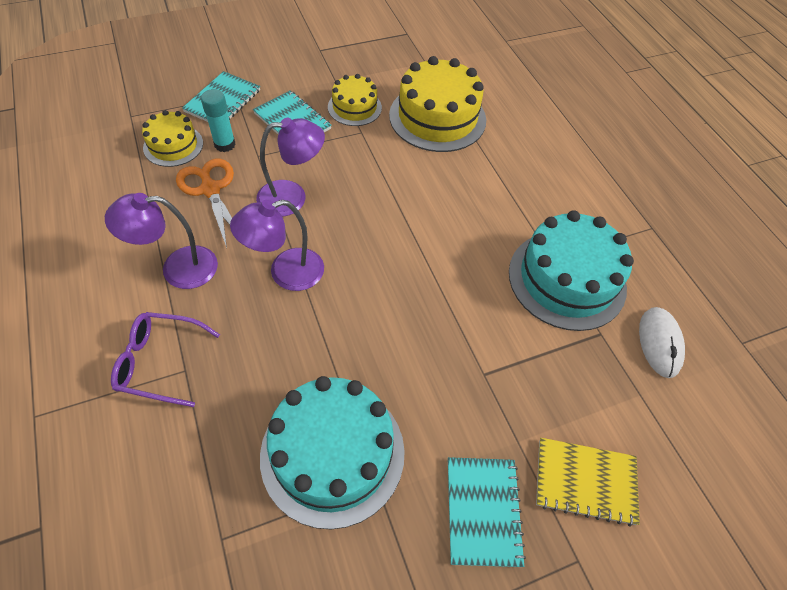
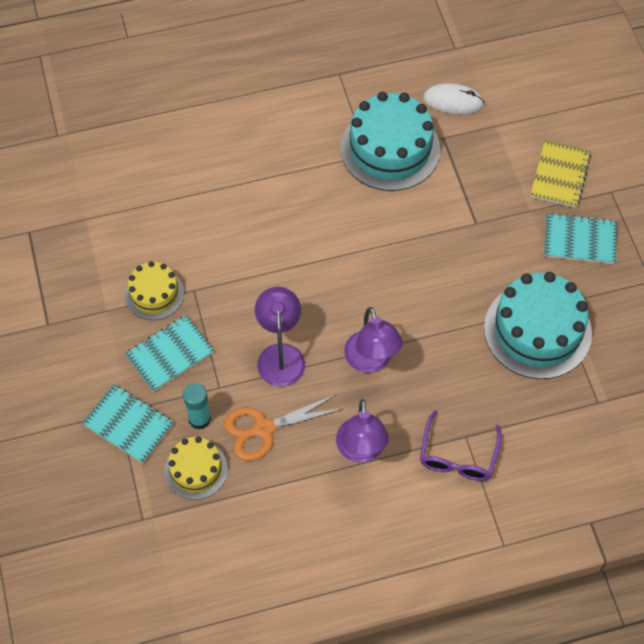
camera: 80 degrees left, 5 degrees up
(437, 117) = (179, 218): yellow cake -> none

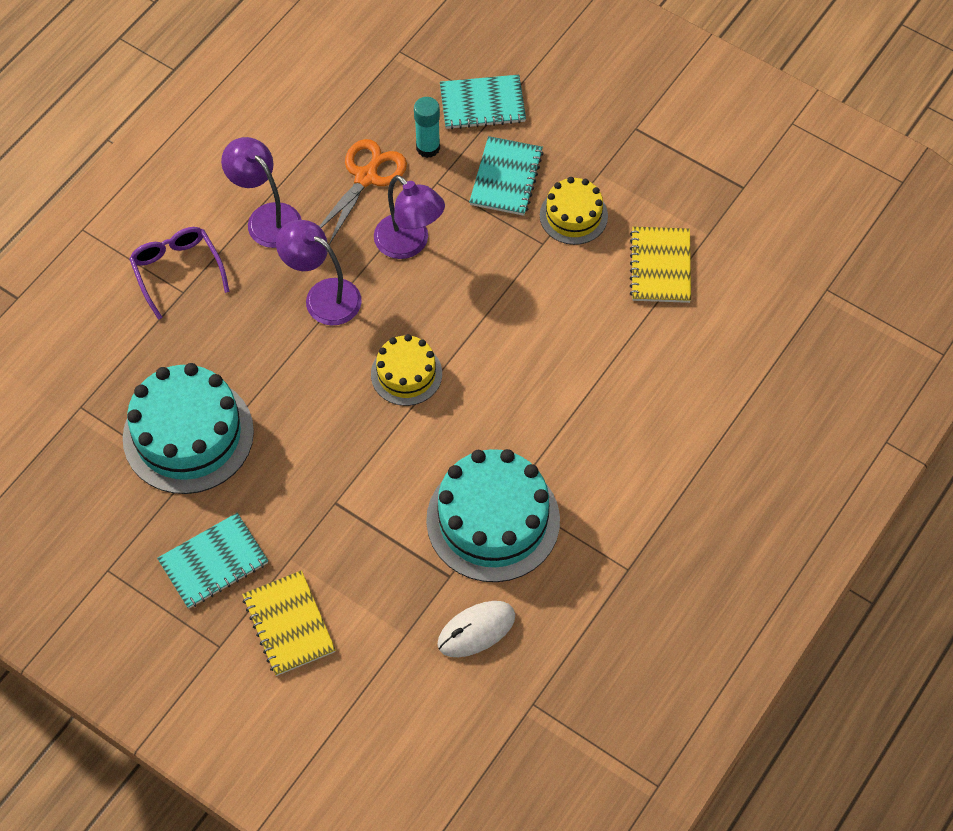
camera: 140 degrees right, 0 degrees up
(137, 220) = (660, 266): none -> yellow notebook
(196, 469) = (392, 111): yellow cake -> yellow cake (406, 374)

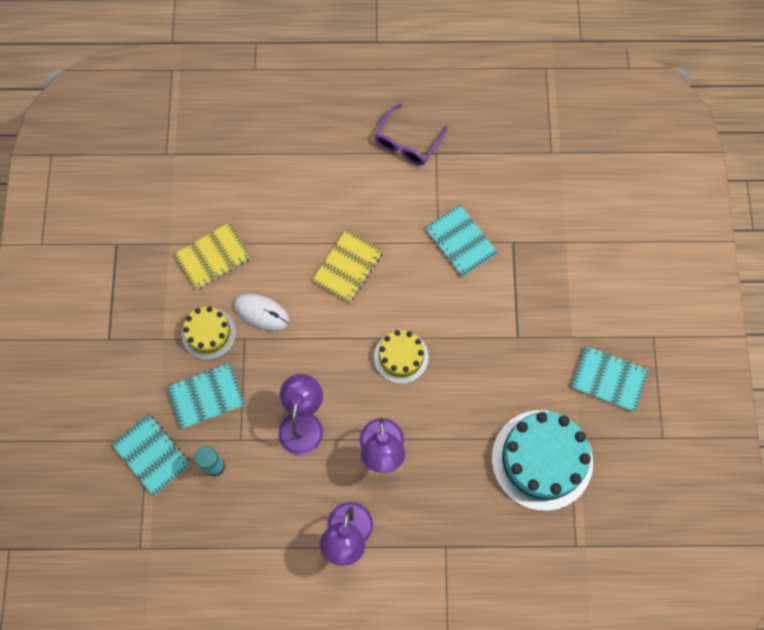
camera: 125 degrees left, 10 degrees up
(177, 271) = (432, 564): purple glasses -> purple glasses (407, 142)
(289, 624) = (610, 308): yellow notebook -> yellow notebook (348, 266)
(366, 177) = (268, 491): orange scissors -> none
(476, 630) = (533, 207): white mouse -> white mouse (261, 313)
(493, 520) = (460, 241): turquoise cake -> turquoise notebook

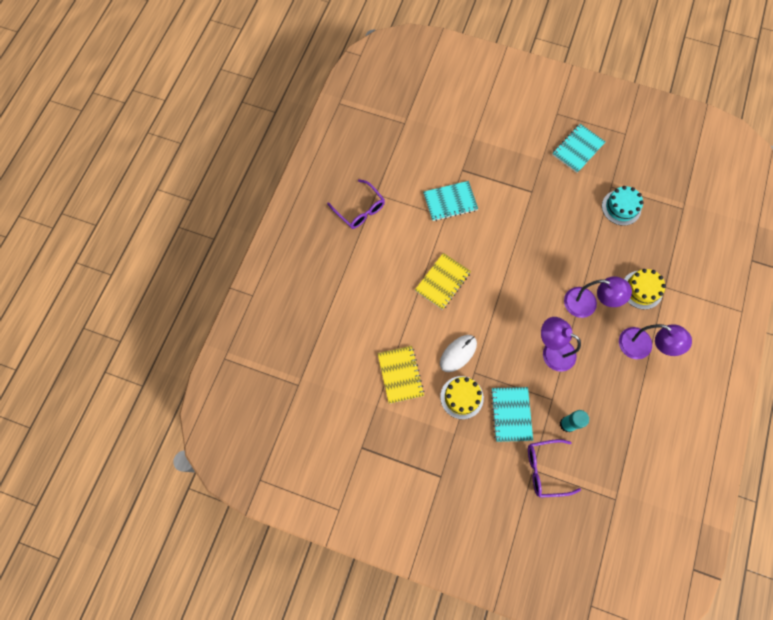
camera: 70 degrees left, 0 degrees up
(152, 455) = (545, 469): turquoise notebook -> purple glasses
(348, 266) = (442, 282): yellow notebook -> yellow notebook turned 75 degrees clockwise
(401, 357) = (523, 269): yellow cake -> yellow cake (641, 290)
(542, 460) = (621, 207): turquoise cake -> turquoise cake, size x0.56

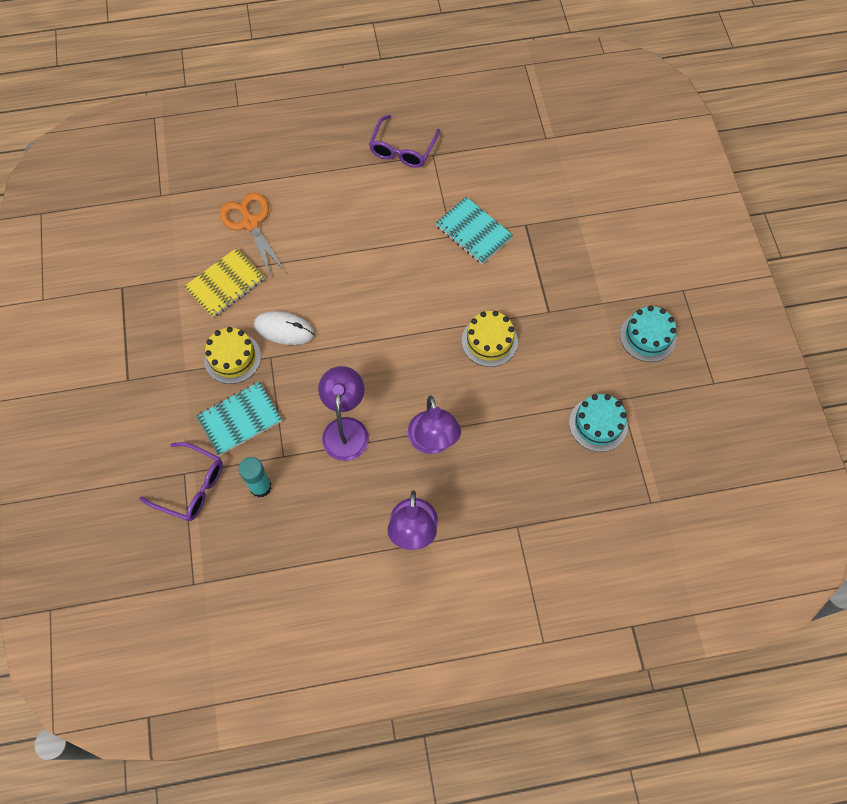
camera: 60 degrees right, 5 degrees down
(360, 335) = (250, 223): none -> orange scissors
(442, 282) = (364, 272): yellow notebook -> none
(545, 469) = (191, 487): purple glasses -> purple glasses turned 150 degrees clockwise
(578, 149) = (648, 336): turquoise notebook -> turquoise cake
(641, 290) = (494, 499): yellow cake -> yellow cake (489, 341)

